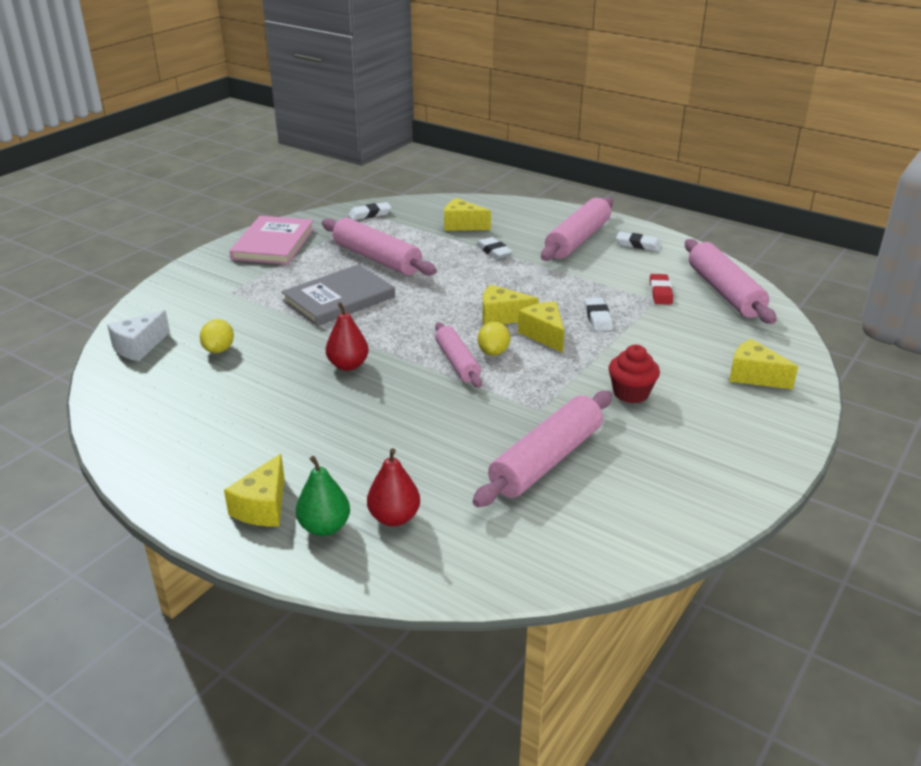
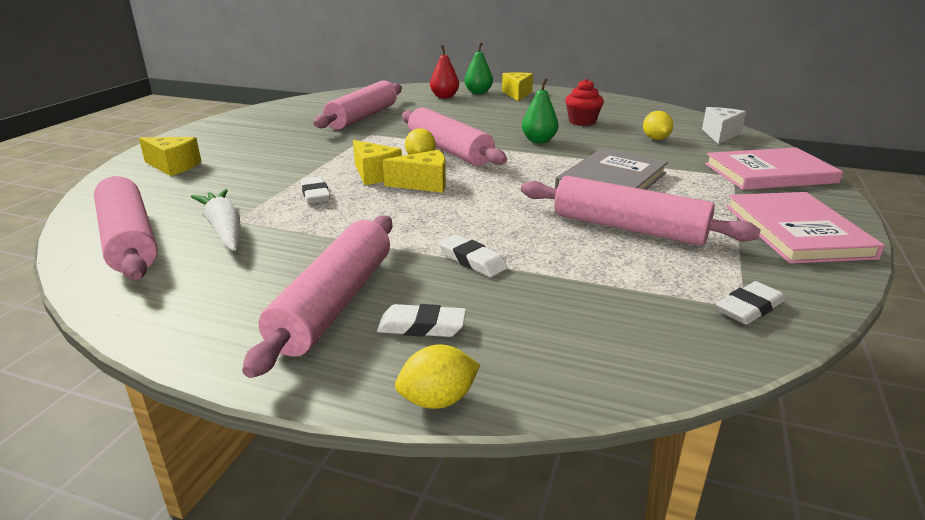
camera: 165 degrees right, 5 degrees down
(196, 289) = (769, 173): none -> pink book
(348, 365) = (539, 141): red pear -> green pear
(457, 362) = (449, 150): pink rolling pin -> pink rolling pin, size x1.60
(462, 225) = (559, 306): yellow cheese -> none
(535, 204) = (438, 400): none -> yellow lemon
(631, 393) = (295, 147): red cupcake -> red cupcake (582, 121)
(638, 245) = (221, 307): white eraser -> white eraser (422, 326)
(660, 292) = (224, 229): red eraser -> white carrot

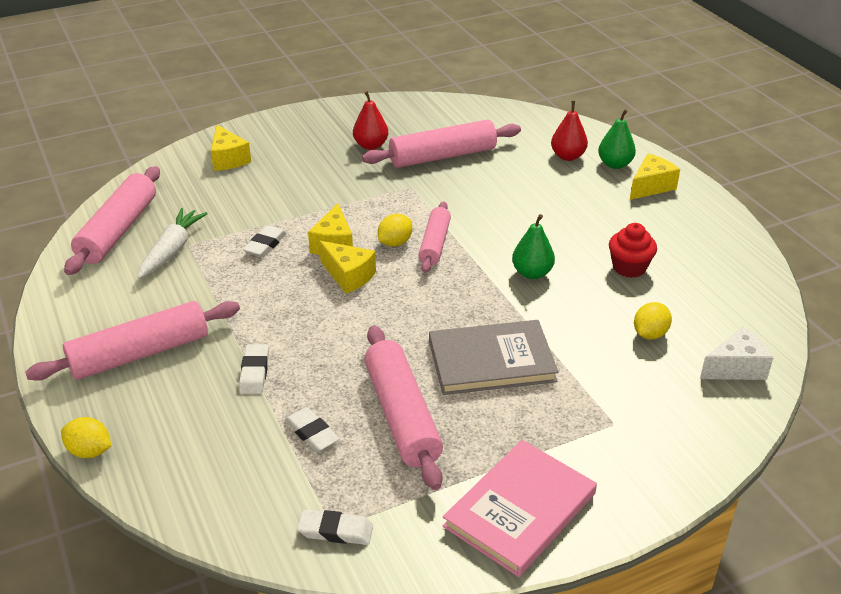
camera: 45 degrees right, 10 degrees up
(296, 127) = (371, 145): none -> red pear
(422, 326) = (151, 402): white eraser -> white eraser (312, 433)
(449, 150) = (435, 244): pink rolling pin -> pink rolling pin, size x0.62
(769, 173) = (656, 444): pink book -> none

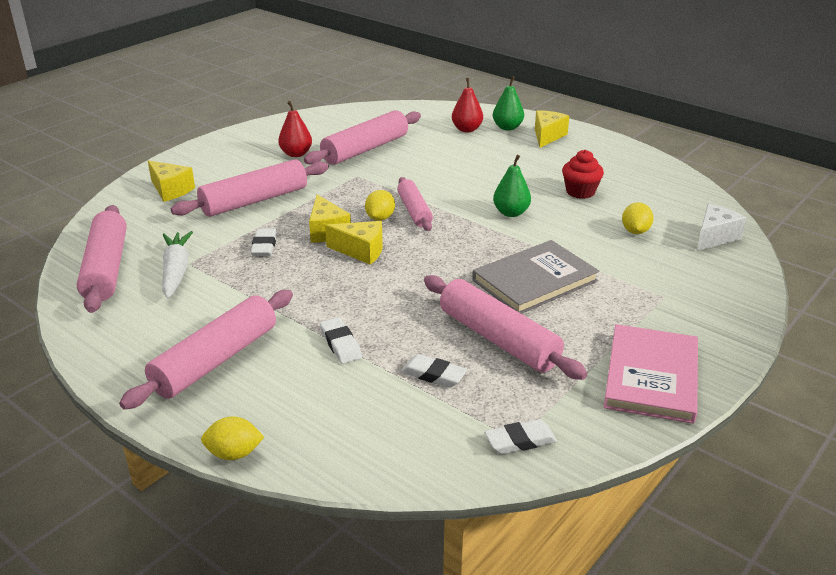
camera: 25 degrees left, 5 degrees down
(293, 191) = (254, 200): none -> pink rolling pin

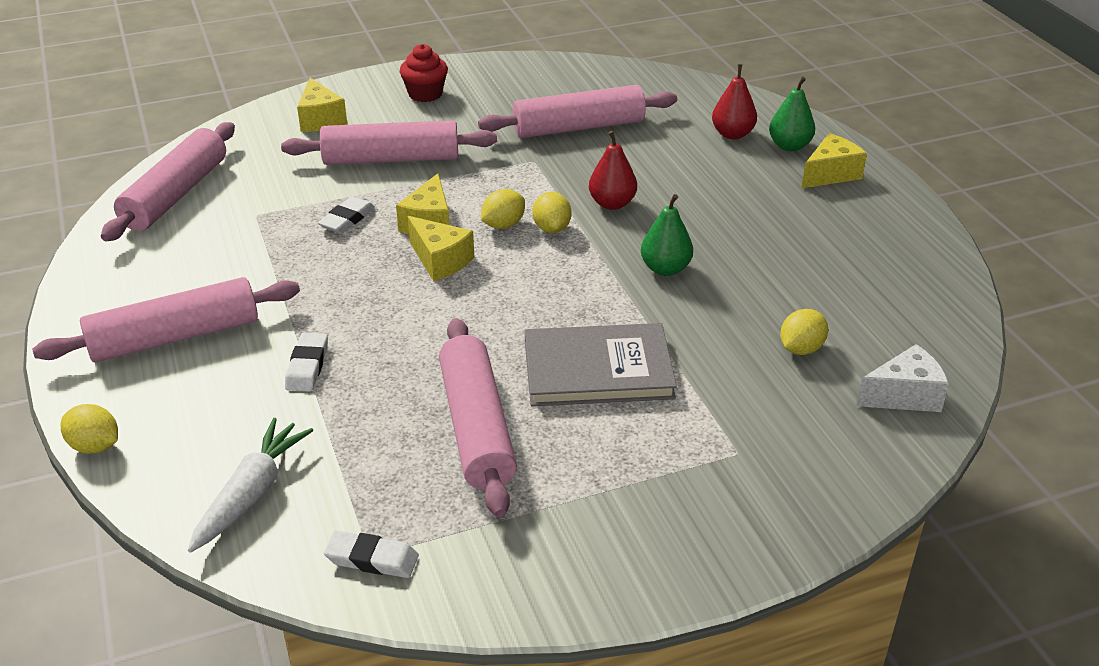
camera: 30 degrees right, 5 degrees up
(176, 271) = (235, 220): white carrot -> white carrot (251, 494)
(296, 154) = (493, 111): red pear -> red pear (612, 203)
(414, 211) = (551, 228): pink rolling pin -> yellow lemon
(433, 375) = (363, 442): white eraser -> none
(580, 192) = (788, 268): red cupcake -> red cupcake (425, 94)
(651, 376) = (603, 549): pink book -> none

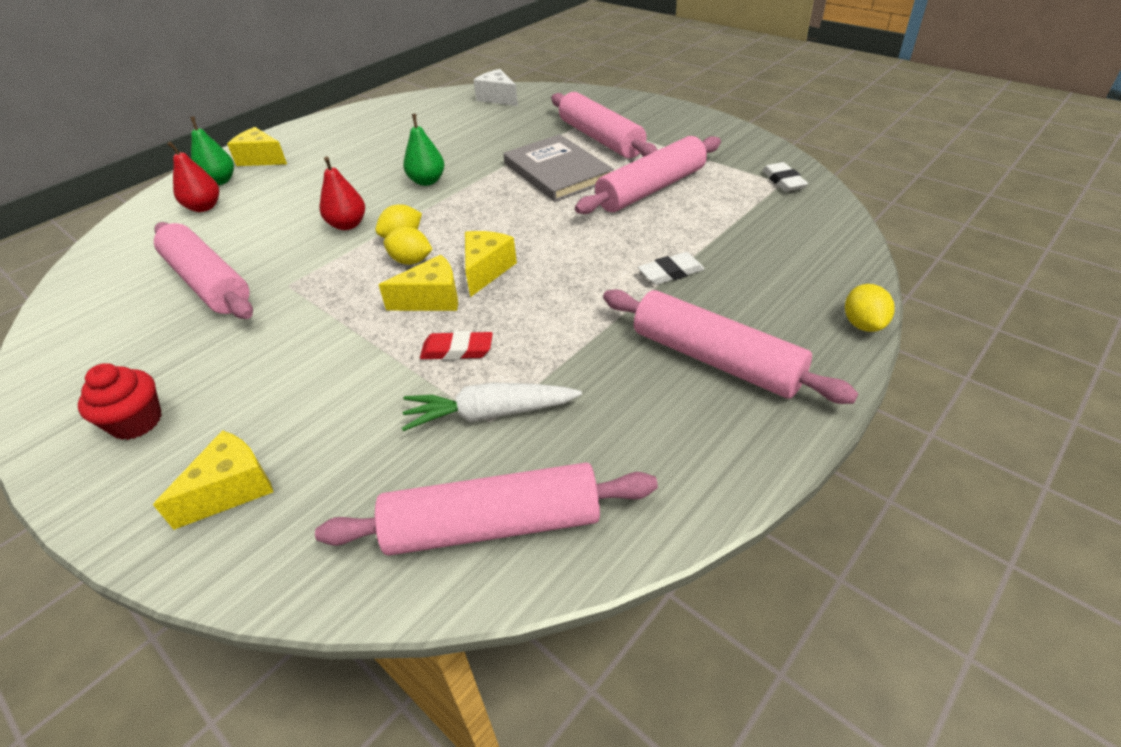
camera: 115 degrees left, 5 degrees up
(251, 494) = (800, 237): white carrot -> white carrot (490, 414)
(347, 219) = (457, 350): white eraser -> red eraser
(391, 159) = (319, 376): pink rolling pin -> pink rolling pin (601, 139)
(801, 349) = (480, 126): yellow lemon -> none

